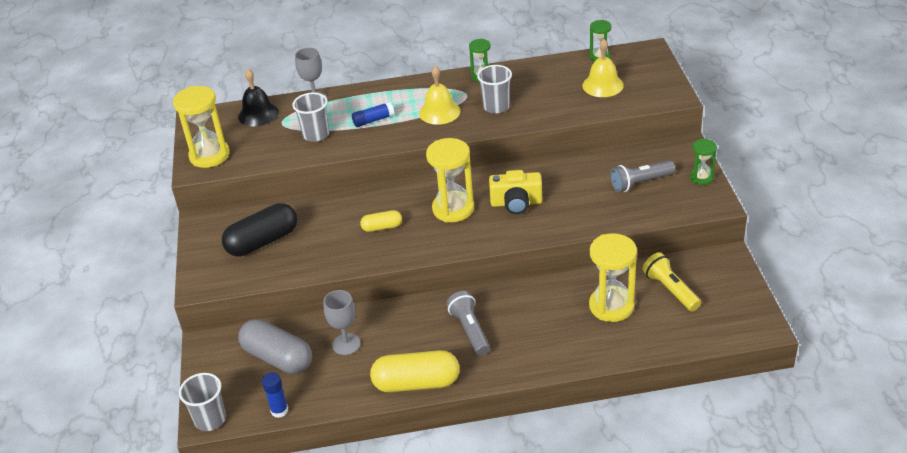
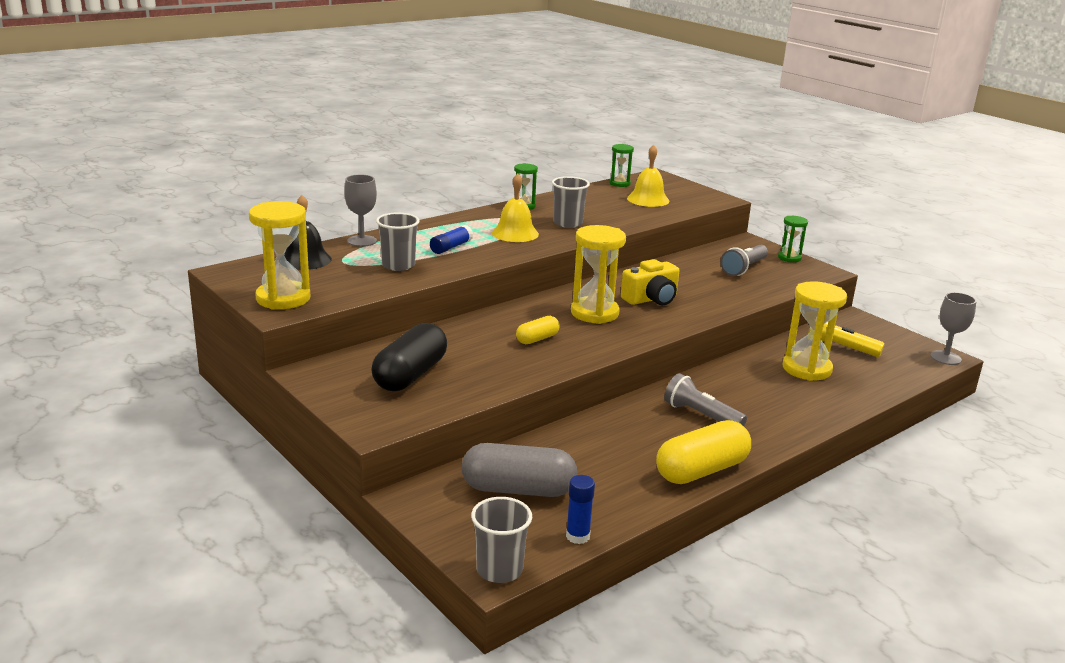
camera: 35 degrees left, 15 degrees down
(346, 344) = (585, 458): grey goblet -> grey goblet (945, 358)

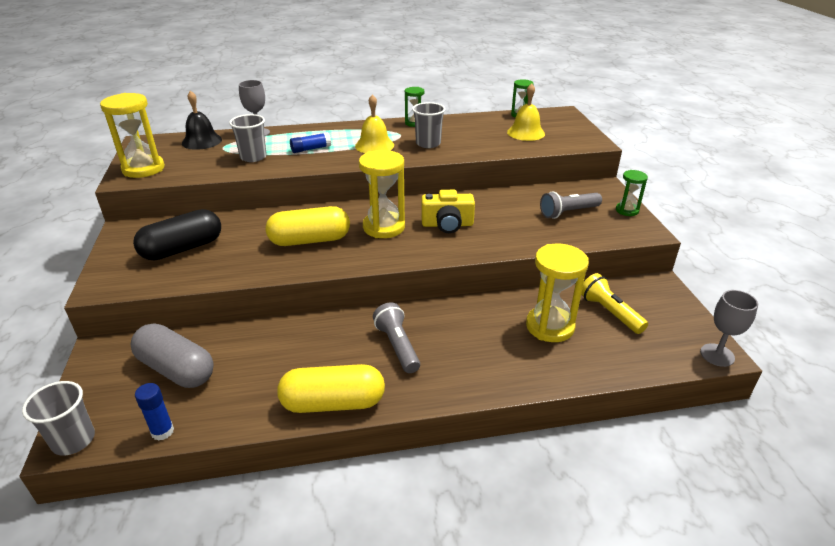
camera: 30 degrees right, 10 degrees up
(537, 339) = (310, 240): yellow capsule -> yellow capsule, size x1.90

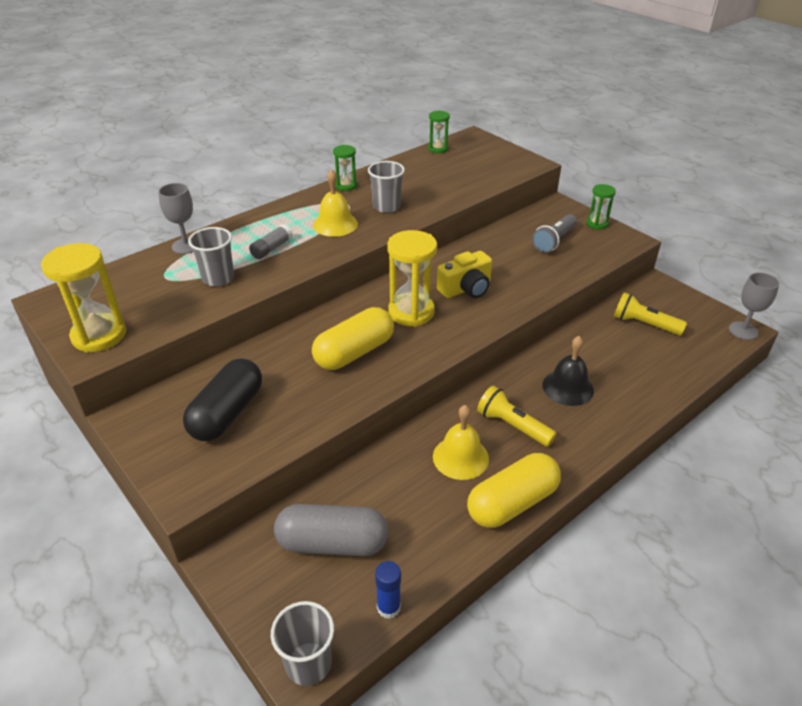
camera: 30 degrees left, 5 degrees up
(202, 141) = (128, 276): black bell -> black bell (568, 387)
(311, 149) = (272, 248): blue glue stick -> grey glue stick
(397, 346) = (512, 426): grey flashlight -> yellow flashlight
(526, 133) = (464, 168): yellow bell -> yellow bell (460, 457)
(550, 326) = (613, 355): yellow hourglass -> none

